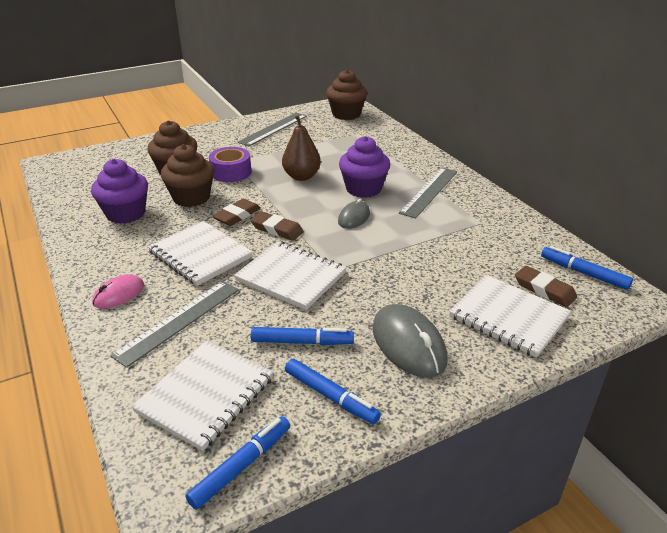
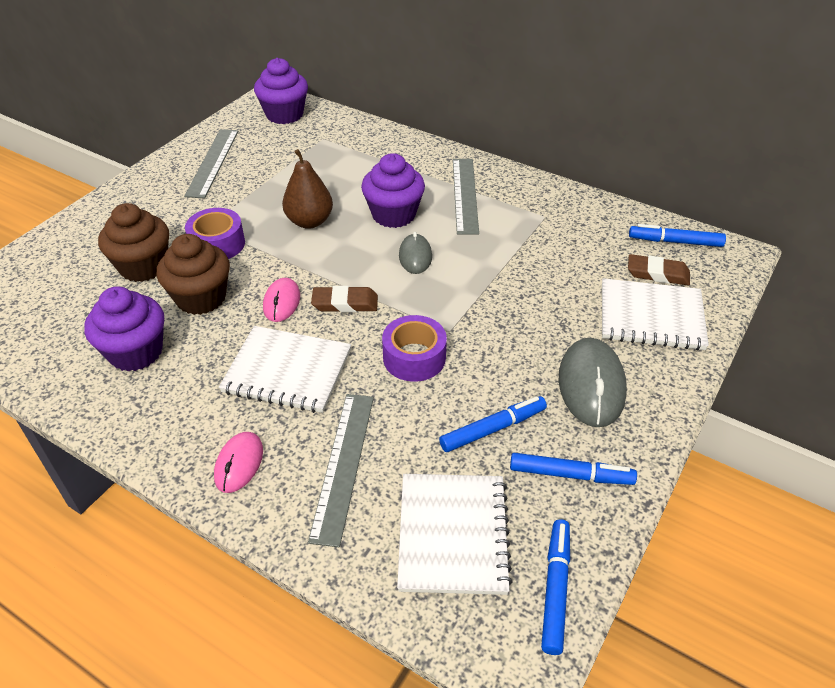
camera: 30 degrees left, 10 degrees up
(237, 215) = (282, 302): brown eraser -> pink mouse
(291, 277) = (414, 357): white notebook -> purple tape
(346, 114) = (284, 114): brown cupcake -> purple cupcake
(408, 344) = (591, 385): grey mouse -> grey mouse turned 60 degrees clockwise

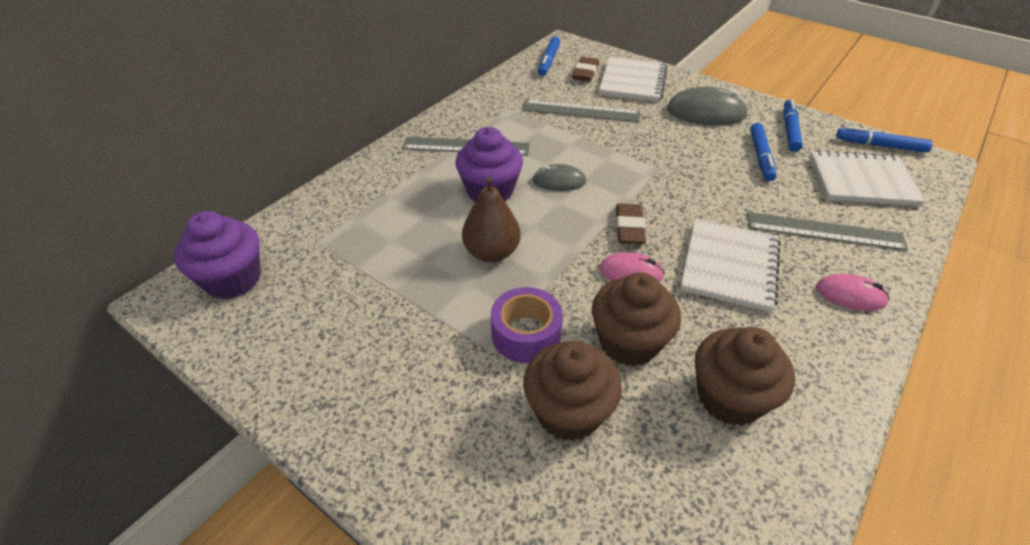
camera: 85 degrees left, 0 degrees up
(136, 352) = (729, 397): purple cupcake -> brown cupcake
(213, 162) = (329, 354): grey ruler -> grey ruler (580, 111)
(414, 357) = (695, 189): purple tape -> none
(493, 429) = (760, 156): blue marker -> blue marker turned 150 degrees counterclockwise

